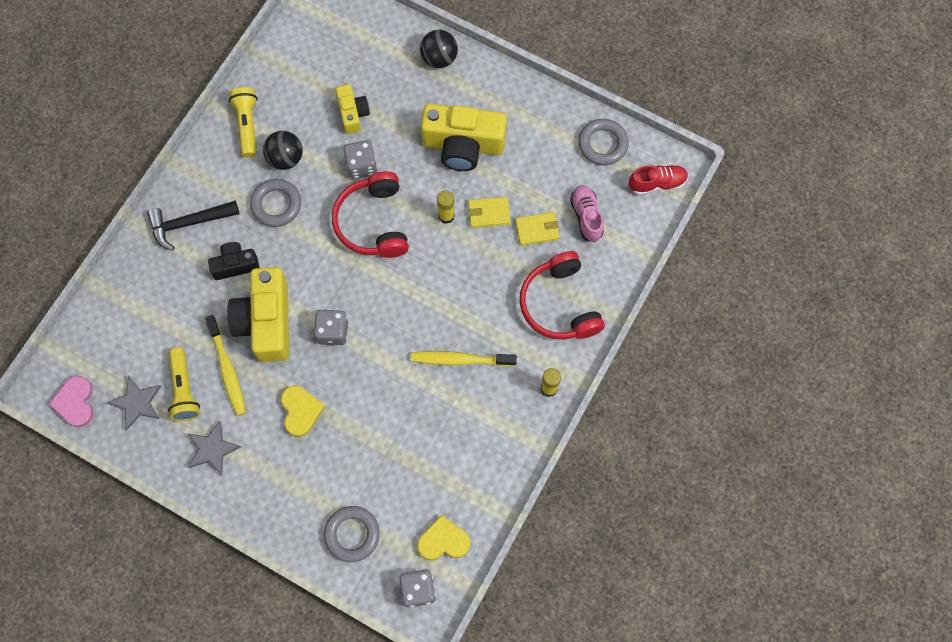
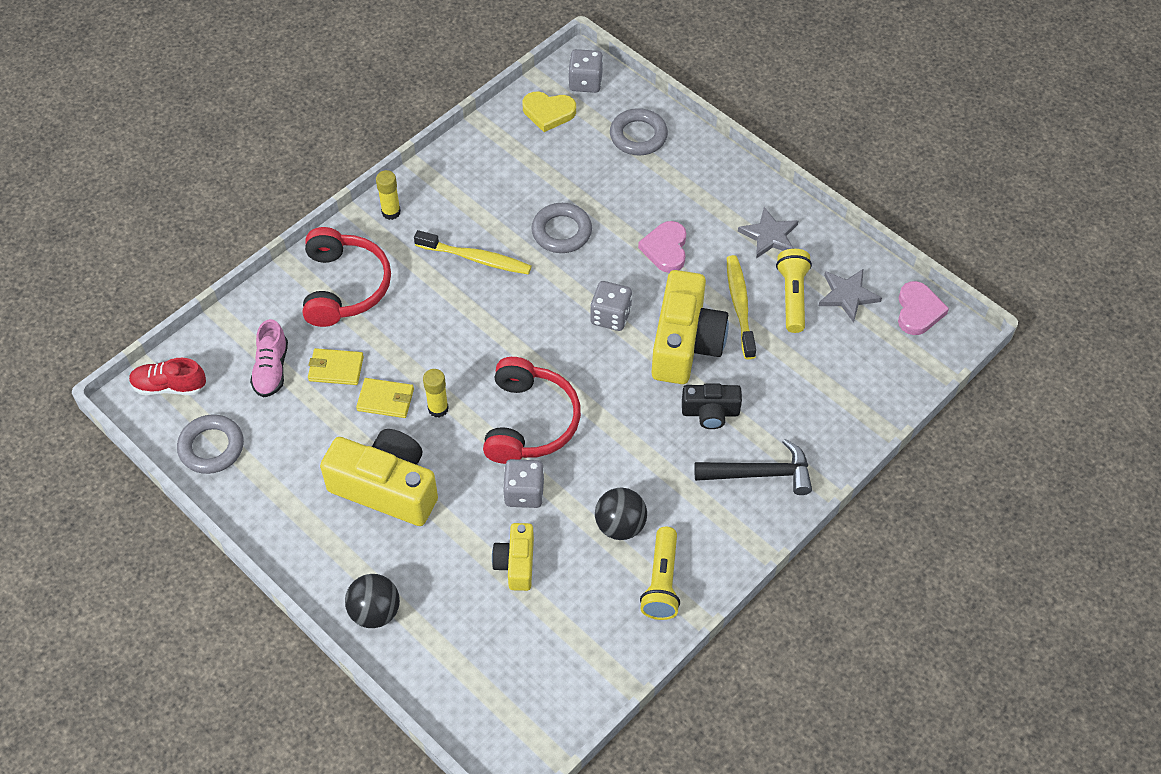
camera: 165 degrees left, 15 degrees down
(276, 205) = (645, 470): grey ring -> grey ring (561, 232)
(301, 411) = (665, 249): yellow heart -> pink heart

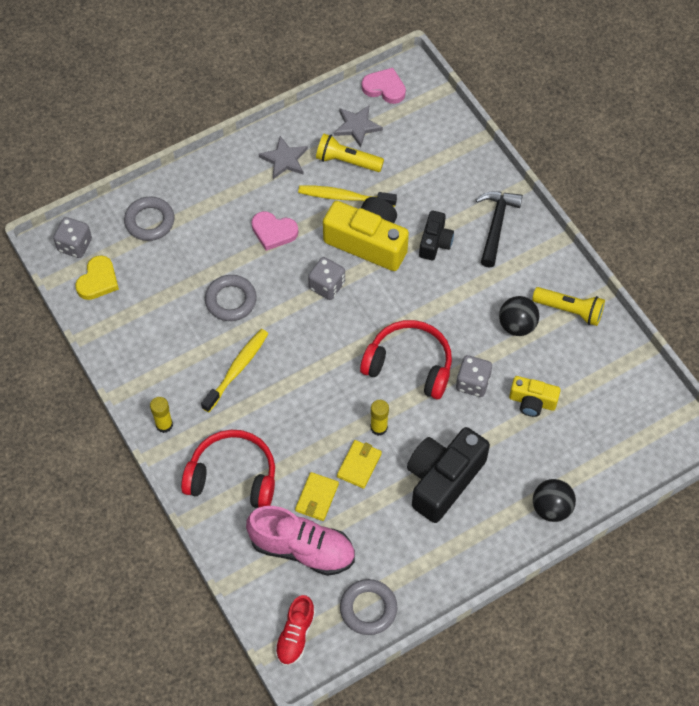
camera: 75 degrees left, 5 degrees up
(271, 369) = (302, 549): pink shoe -> pink shoe, size x1.64
(386, 488) = (443, 480): yellow camera -> black camera

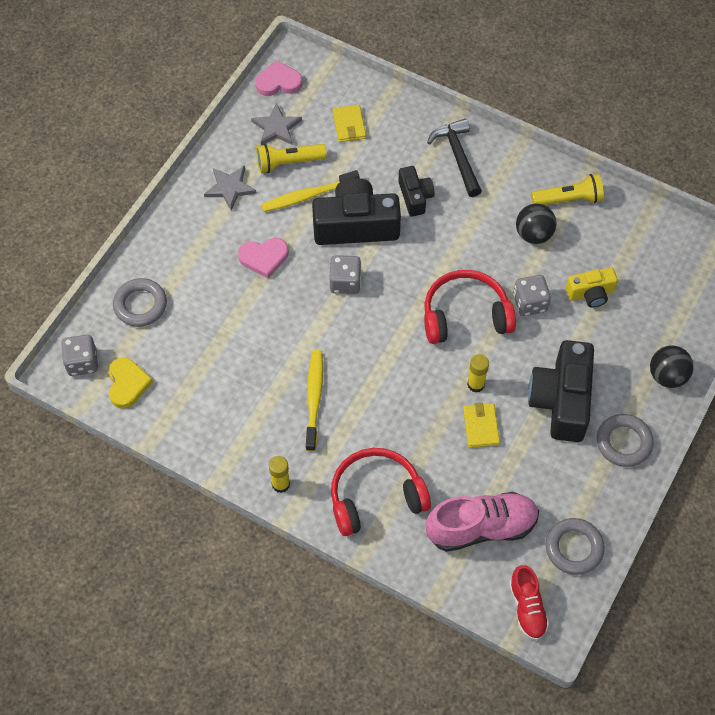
camera: 30 degrees left, 0 degrees up
(231, 300) = (266, 339): grey ring -> grey ring (624, 442)
(317, 497) = (463, 475): yellow wallet -> yellow wallet (349, 125)
(368, 242) = (355, 225): yellow camera -> black camera

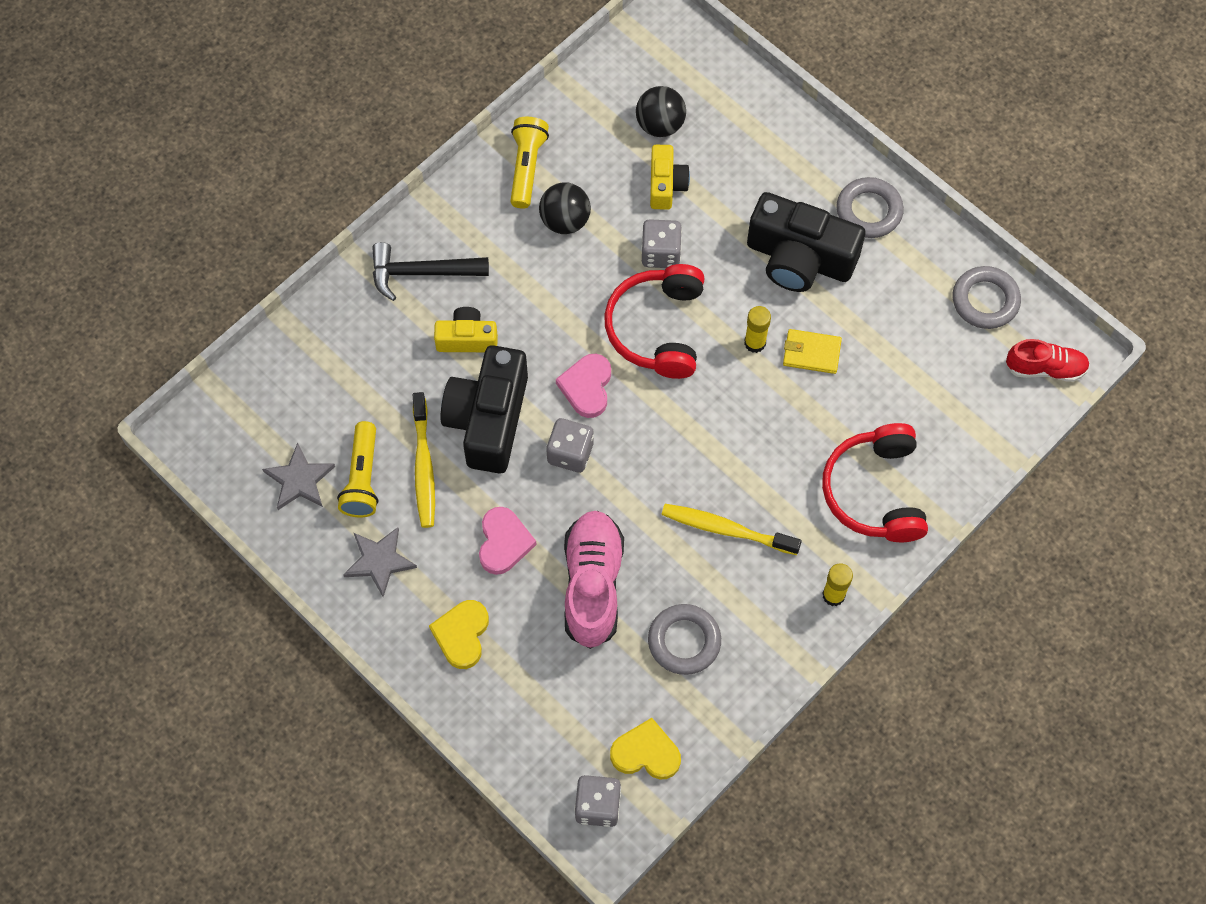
camera: 75 degrees left, 5 degrees up
(140, 305) = (530, 714): grey ring -> grey ring (684, 641)
(188, 250) = (462, 635): none -> yellow heart
(278, 82) = (223, 460): pink heart -> pink heart (587, 387)
(349, 125) = (327, 388): yellow wallet -> none
(415, 197) = (467, 339): black camera -> yellow camera
(481, 527) = (939, 388): pink shoe -> pink shoe (592, 585)
(667, 376) = (796, 141): black ball -> black ball (660, 125)

